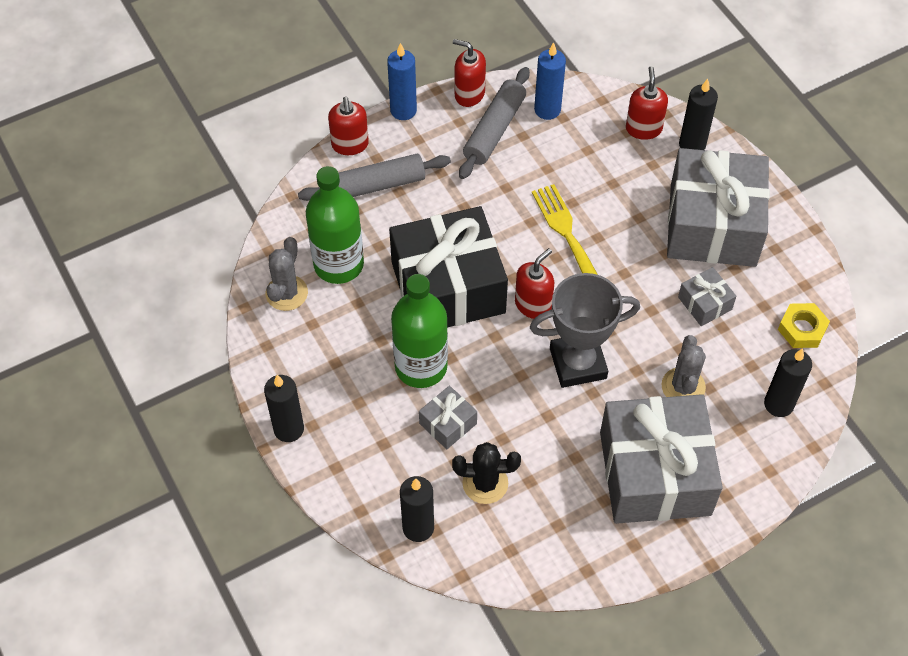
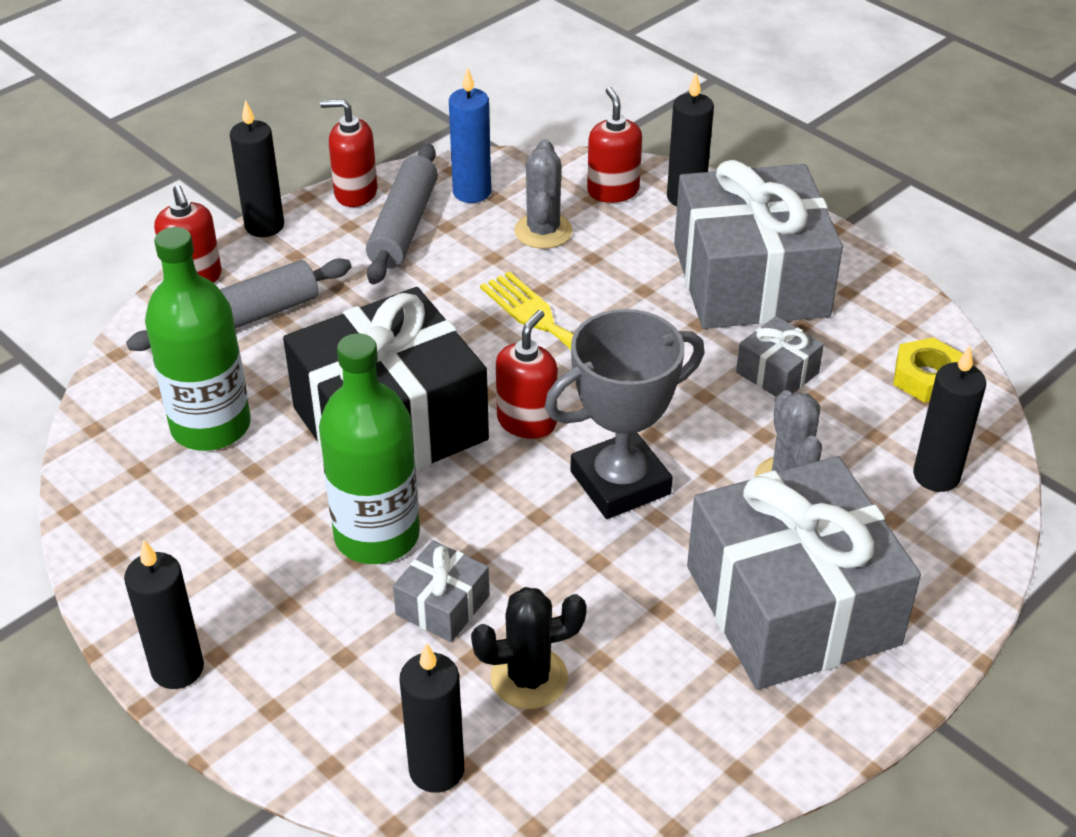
camera: 15 degrees left, 15 degrees down
(286, 293) = (134, 479): grey cactus -> grey cactus (543, 231)
(403, 110) = (264, 226): blue candle -> black candle

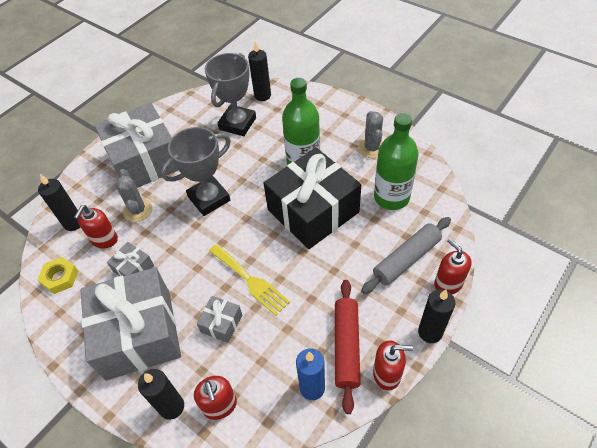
camera: 175 degrees right, 10 degrees up
(177, 669) = (355, 109): black candle -> none
(403, 226) = (346, 346): grey rolling pin -> red rolling pin
(442, 605) = (272, 141): grey gift -> grey gift (221, 323)
(527, 421) = (252, 222): red soap dispenser -> red soap dispenser (104, 239)
(529, 678) = (237, 124): black cactus -> grey trophy
(543, 231) = (261, 356): grey cactus -> grey cactus (372, 148)

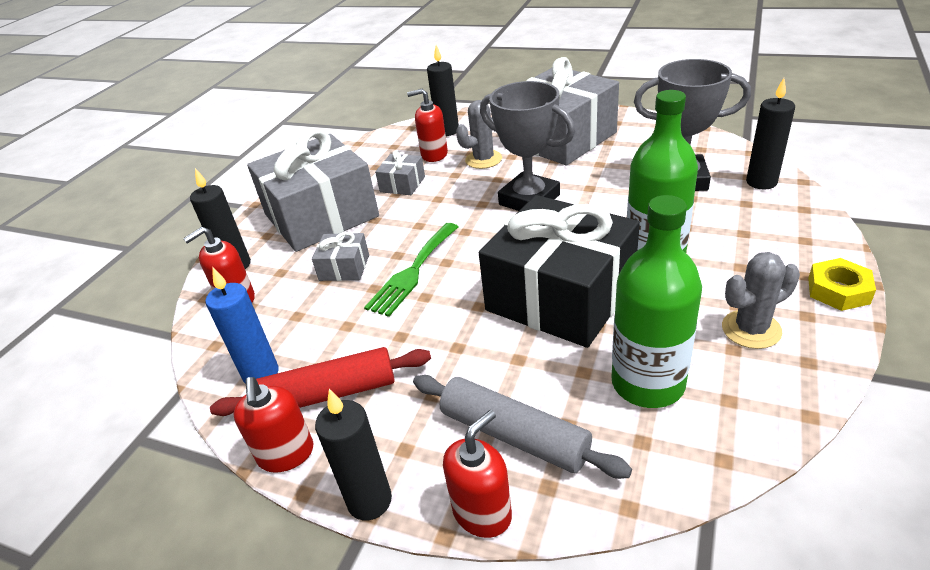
camera: 75 degrees right, 15 degrees down
(60, 278) = (378, 149): yellow nut -> yellow nut (838, 290)
(250, 281) = (413, 272): yellow fork -> green fork

